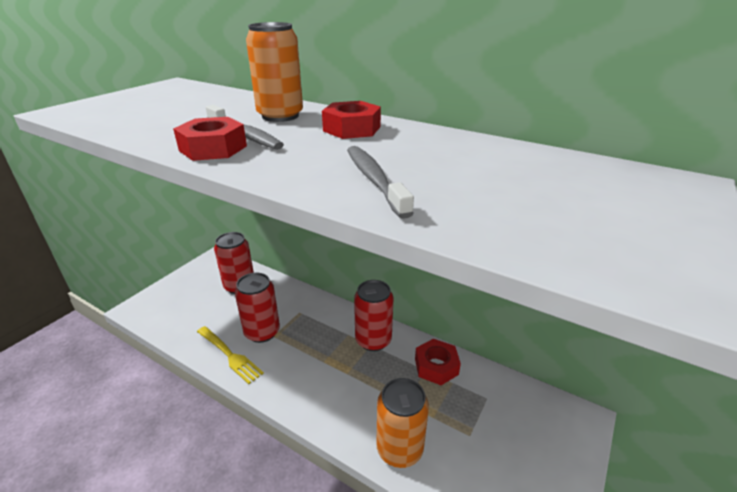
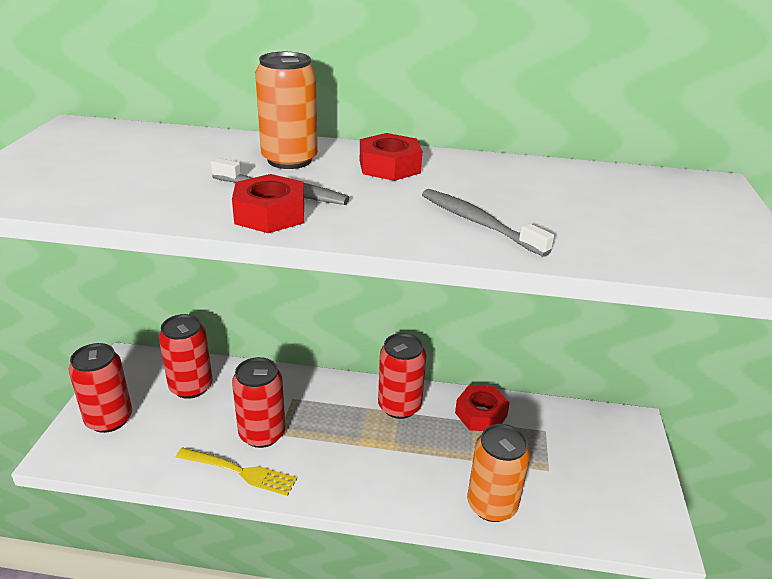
camera: 25 degrees left, 0 degrees up
(178, 294) = (109, 419): none -> red can

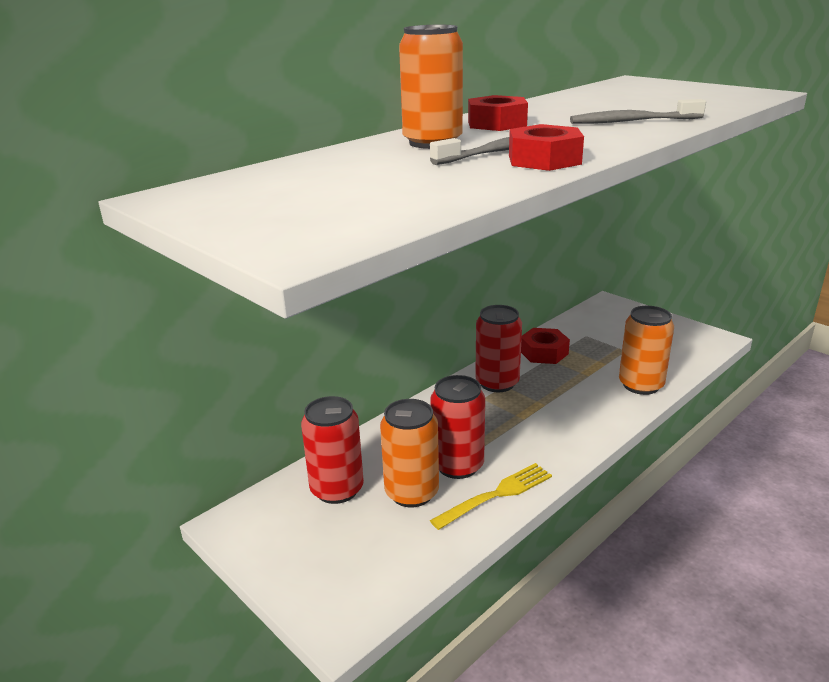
camera: 50 degrees left, 5 degrees down
(109, 419) = (323, 565): red can -> none
(211, 424) = (412, 492): none -> orange can

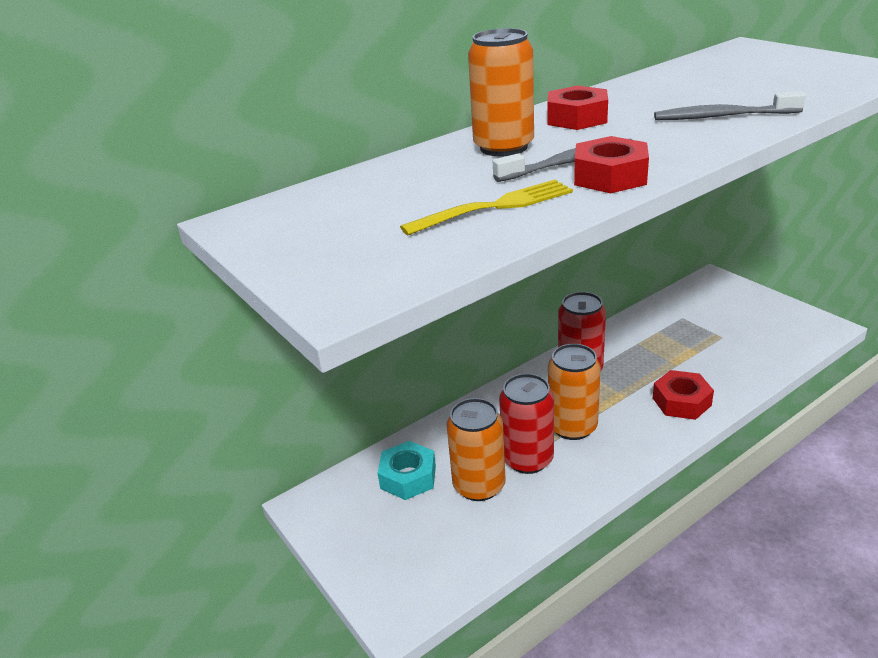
camera: 10 degrees right, 5 degrees up
(337, 489) = (408, 477): red can -> turquoise nut
(496, 495) = (561, 493): yellow fork -> yellow fork (494, 207)
(543, 352) = (634, 336): red nut -> red nut (681, 401)
(641, 385) = (731, 379): orange can -> orange can (572, 427)

